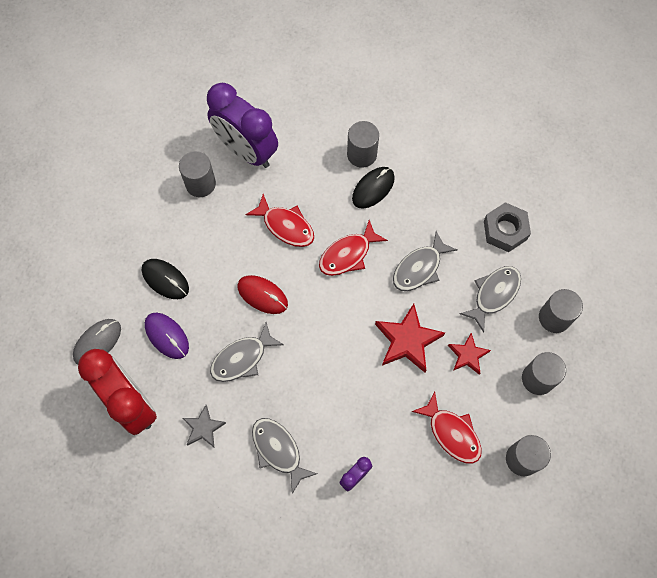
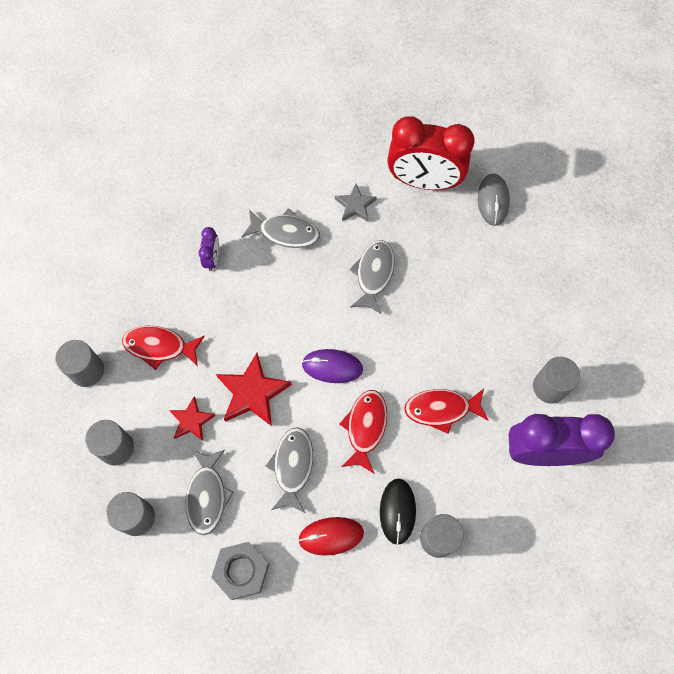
camera: 140 degrees right, 0 degrees up
(165, 279) = (493, 285): black mouse -> none
(167, 336) = (447, 245): purple mouse -> purple mouse (332, 367)
(262, 295) = (404, 334): red mouse -> red mouse (331, 536)

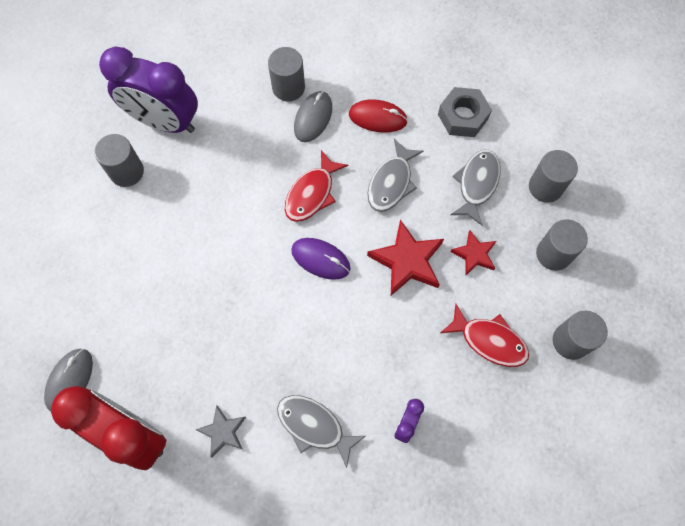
camera: 160 degrees left, 0 degrees up
(373, 274) = (238, 341): grey fish -> none
(397, 511) = (313, 118): black mouse -> grey mouse
(441, 409) = (235, 186): red fish -> none

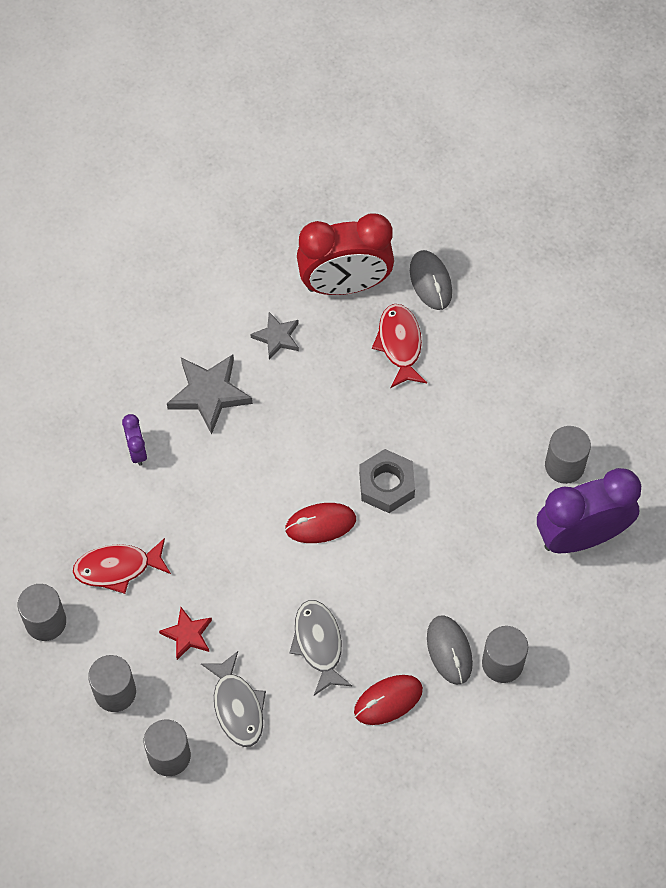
camera: 140 degrees right, 5 degrees down
(312, 193) = (382, 576): red fish -> red fish (400, 344)
(314, 426) = (209, 394): grey fish -> grey star
(320, 259) = (320, 524): purple mouse -> red mouse
(407, 261) = (243, 582): red star -> none
(463, 116) = (306, 769): grey nut -> grey nut (386, 485)

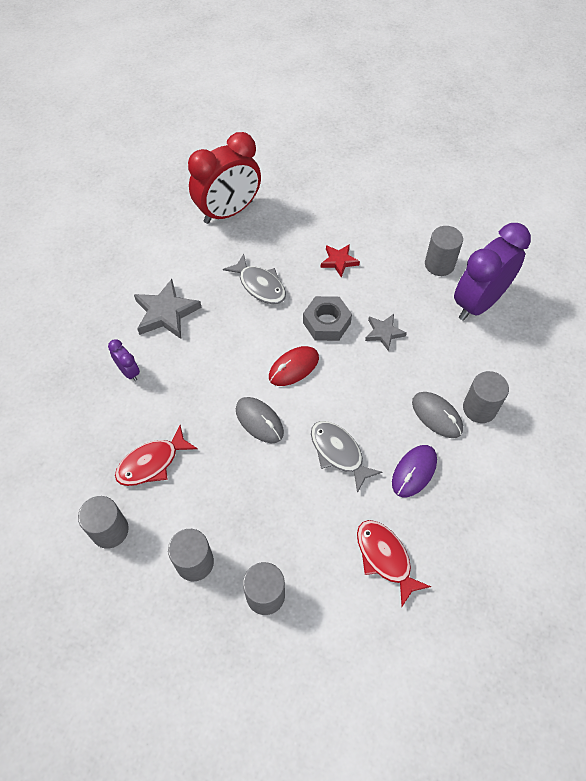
camera: 25 degrees left, 5 degrees down
(187, 634) = (233, 490): red star -> red star (339, 261)
(237, 706) = (301, 528): grey fish -> grey fish (260, 285)
(277, 337) = (197, 259): grey star -> grey star (384, 333)
(388, 701) = (414, 472): red mouse -> purple mouse
(400, 344) = (286, 233): red fish -> red fish (385, 558)
(430, 281) = (285, 190): grey mouse -> grey mouse (259, 421)

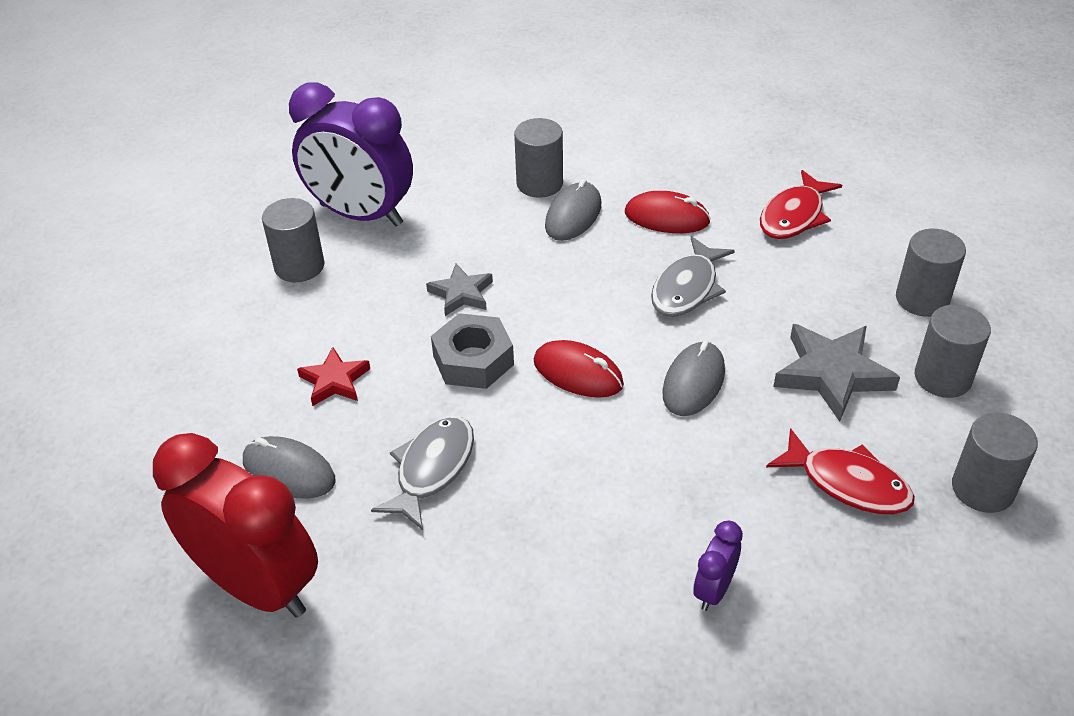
camera: 110 degrees left, 15 degrees down
(166, 313) = (559, 588): grey star -> grey star (832, 374)
(287, 233) = (289, 471): none -> grey mouse
(414, 472) = (667, 217): purple mouse -> red mouse

